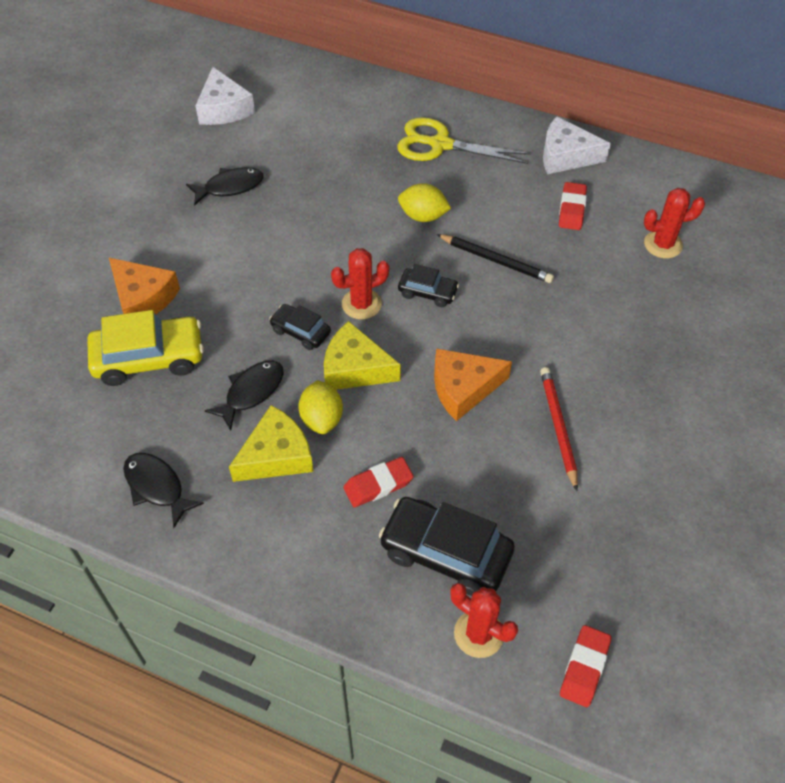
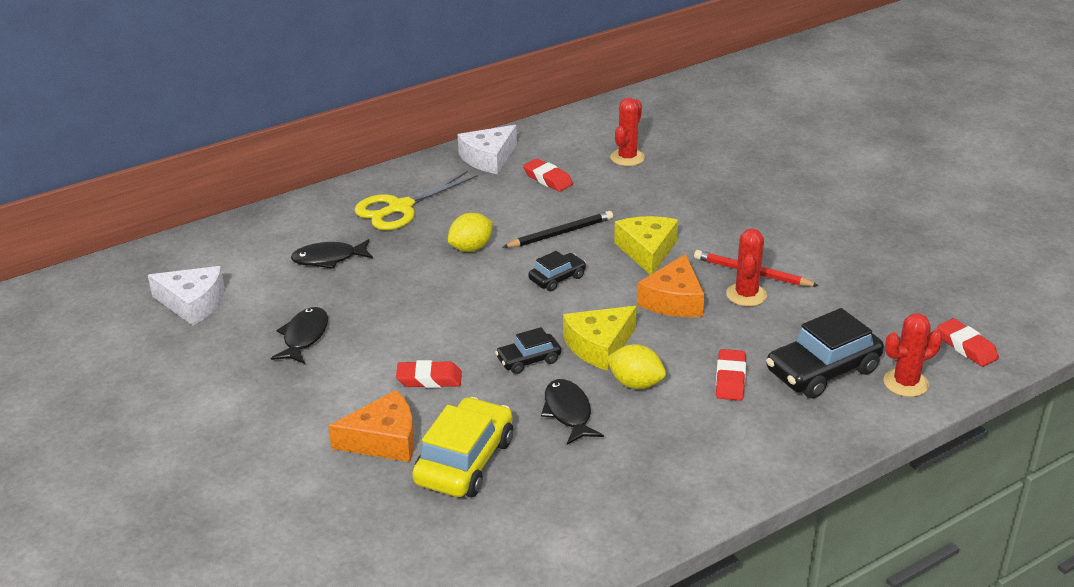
camera: 55 degrees left, 20 degrees down
(157, 487) = (622, 507): black fish -> black fish (329, 259)
(232, 284) = (429, 379): none -> red eraser
(276, 455) = (651, 423): yellow cheese -> yellow cheese (647, 251)
(361, 304) = (533, 316): red cactus -> red cactus (746, 295)

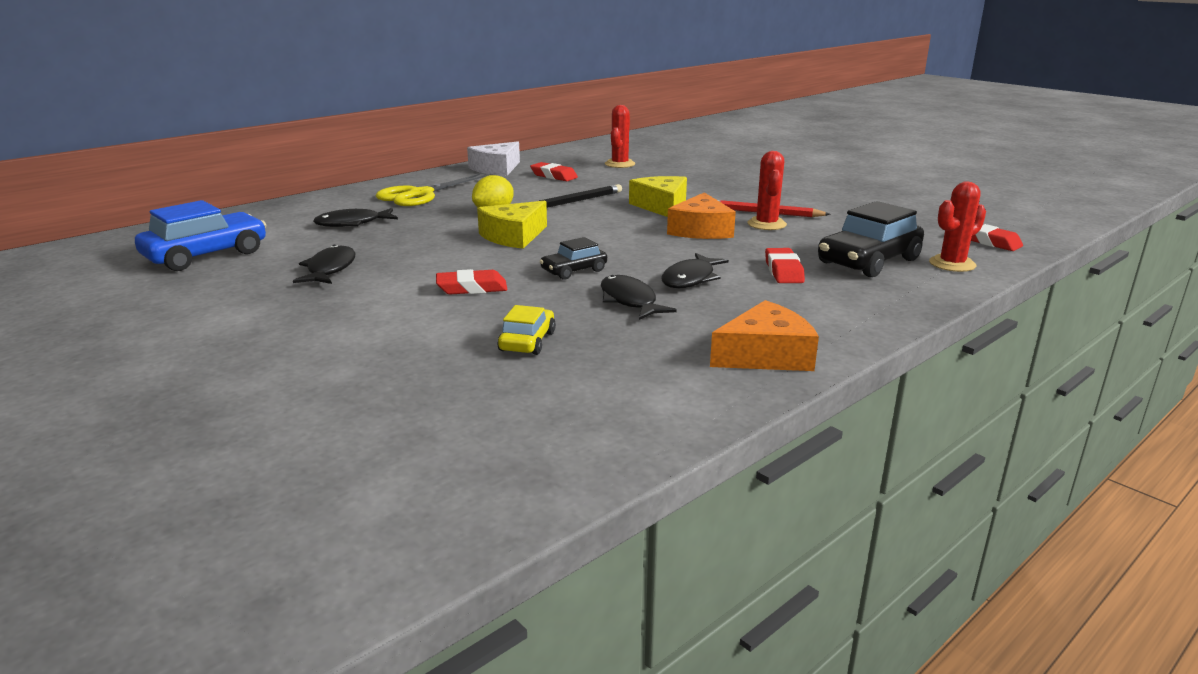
camera: 10 degrees left, 10 degrees down
(193, 303) = (206, 255): white cheese -> blue car
(383, 440) = (429, 332): orange cheese -> orange cheese (765, 355)
(465, 461) = (527, 341): yellow car -> yellow car, size x0.55
(557, 278) = (583, 224): black car -> none
(599, 346) = (642, 259): yellow cheese -> yellow cheese (514, 236)
(635, 383) = (690, 279): yellow lemon -> black fish

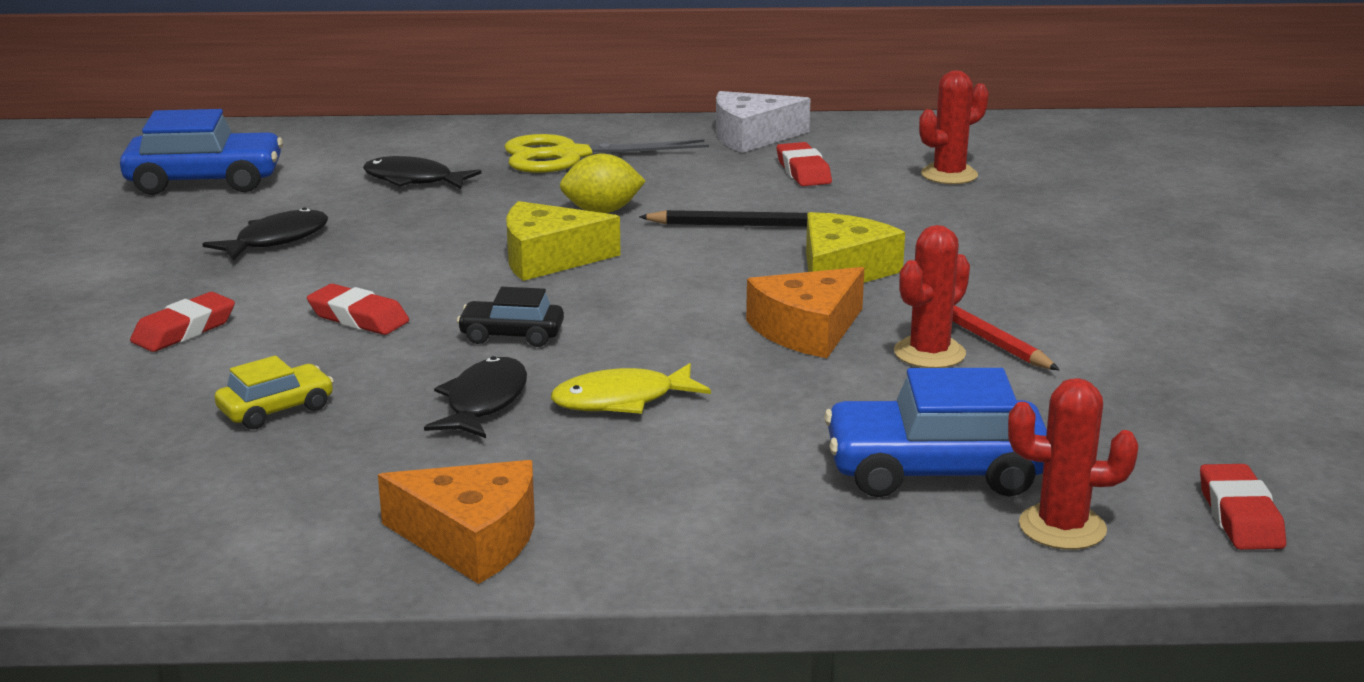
camera: 40 degrees right, 0 degrees up
(690, 279) = (622, 400): black fish -> yellow fish
(783, 271) = (770, 437): red eraser -> red eraser (184, 330)
(868, 261) = (935, 470): black car -> blue car

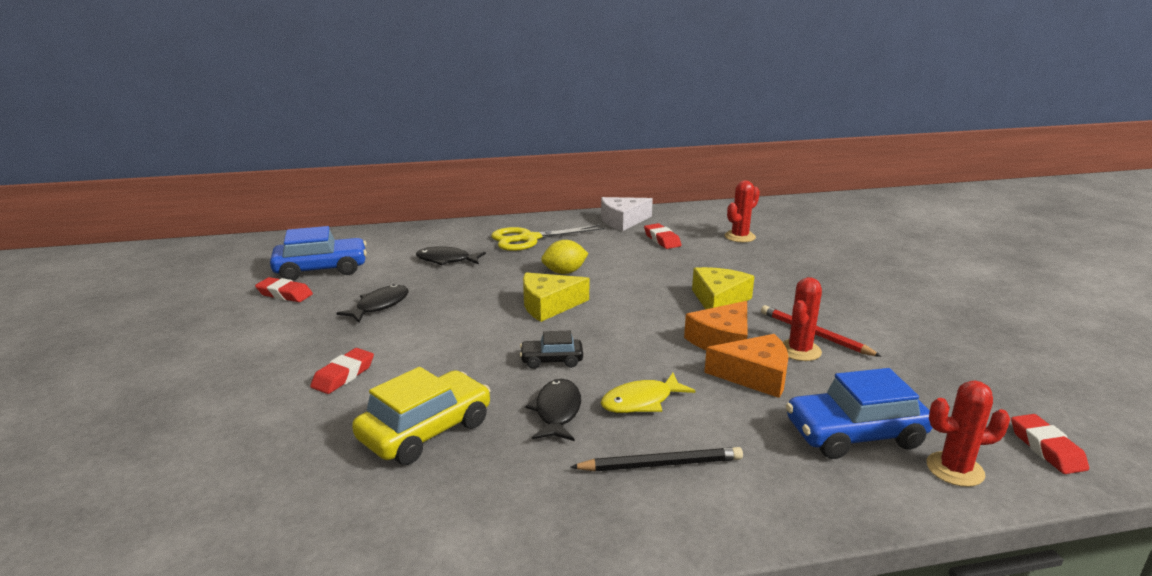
camera: 10 degrees left, 0 degrees up
(276, 409) = (426, 431): yellow car -> yellow car, size x1.83
(358, 318) = (452, 356): red eraser -> red eraser (285, 294)
(471, 539) = (599, 524): orange cheese -> orange cheese (755, 376)
(743, 225) = (648, 275): black pencil -> black pencil (660, 464)

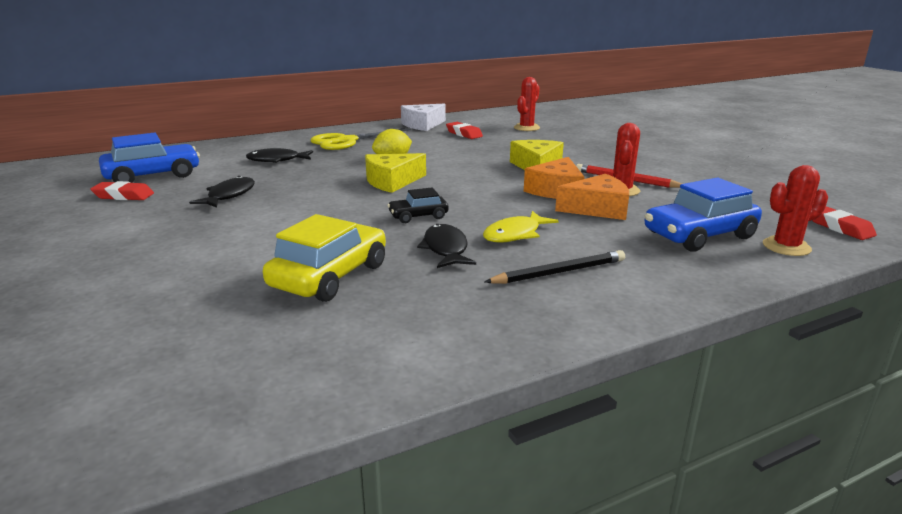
camera: 15 degrees left, 0 degrees up
(343, 375) = (221, 247): red eraser -> none

